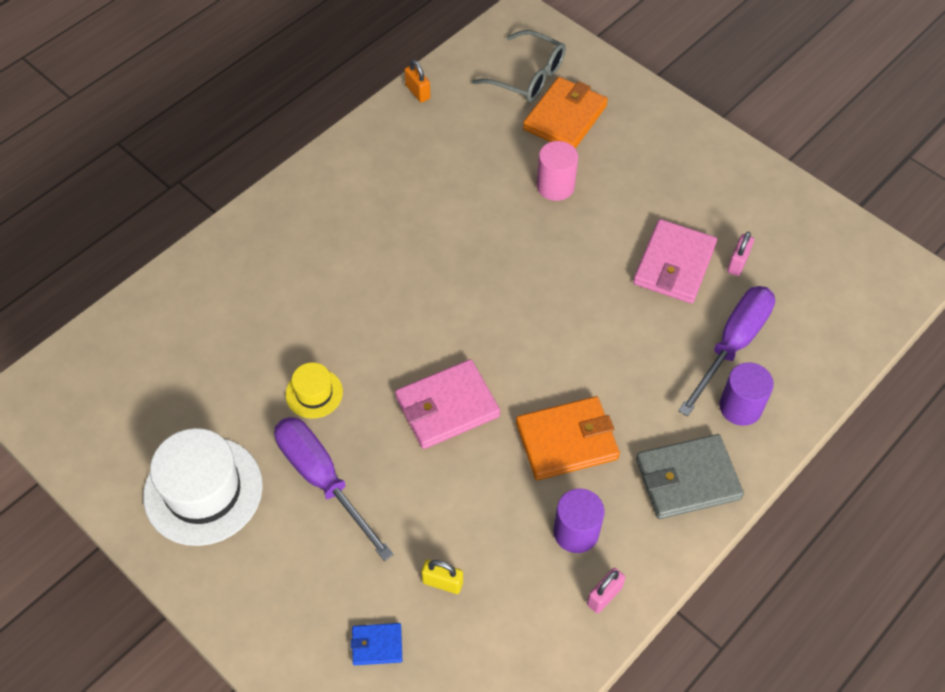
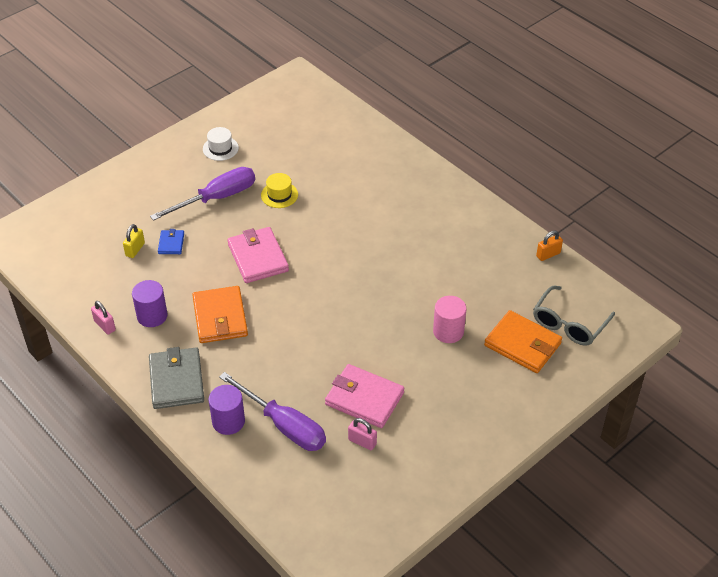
camera: 95 degrees right, 10 degrees down
(203, 490) = (220, 148): white hat -> white hat, size x0.51
(377, 645) = (104, 219): blue wallet -> blue wallet (171, 243)

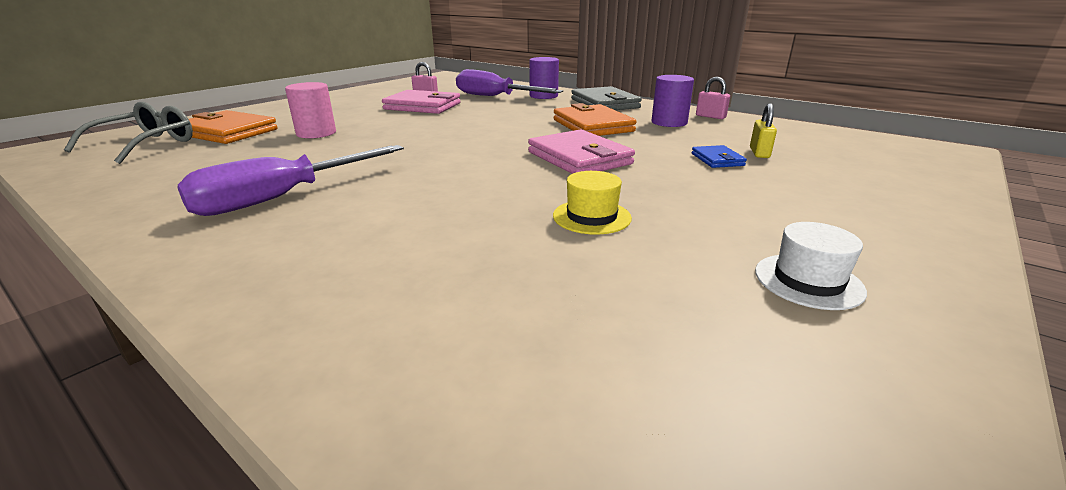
camera: 170 degrees right, 20 degrees down
(216, 198) = (708, 203): purple screwdriver -> purple screwdriver (282, 197)
(548, 254) = (85, 190): orange padlock -> none

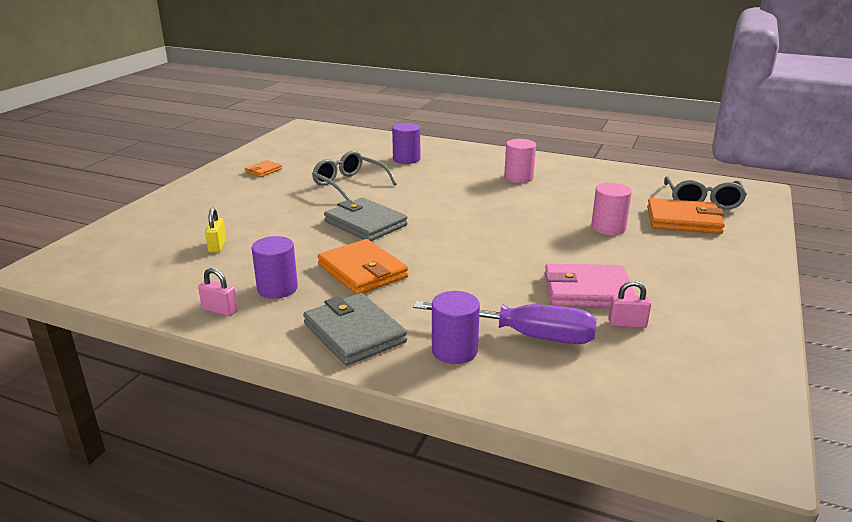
camera: 165 degrees right, 0 degrees up
(282, 197) = (518, 177): purple screwdriver -> pink cylinder
(432, 274) = (406, 159): none -> purple cylinder
(579, 158) = (365, 223): pink wallet -> grey wallet
(591, 217) = (349, 184): yellow hat -> grey glasses
(717, 159) = (258, 234): blue wallet -> none
(808, 281) = (263, 170): white hat -> orange wallet

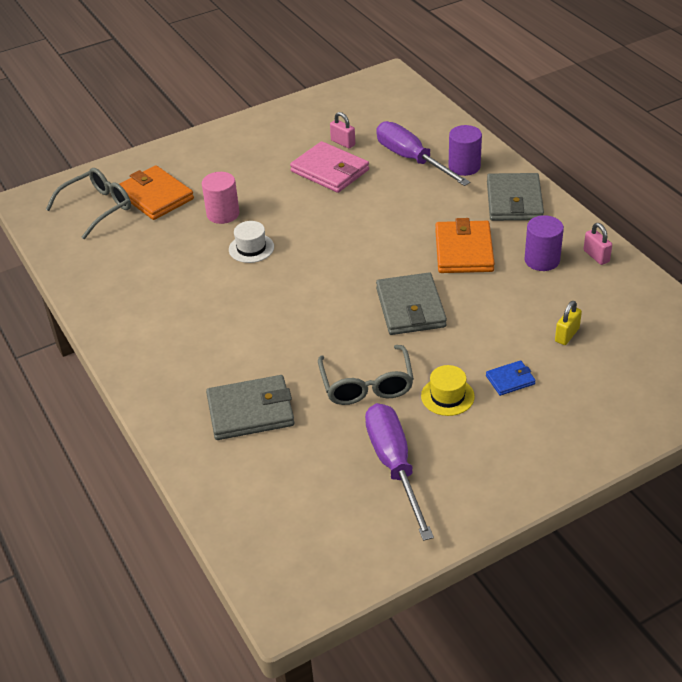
camera: 140 degrees left, 15 degrees up
(248, 212) = (510, 380): none -> blue wallet
(263, 170) = (441, 471): orange wallet -> none
(288, 194) = (447, 396): none -> yellow hat
(294, 165) = (394, 466): none -> purple screwdriver
(406, 159) = (250, 411): purple cylinder -> grey wallet
(518, 177) = (186, 313): pink cylinder -> none
(543, 216) = (251, 248): none -> white hat

